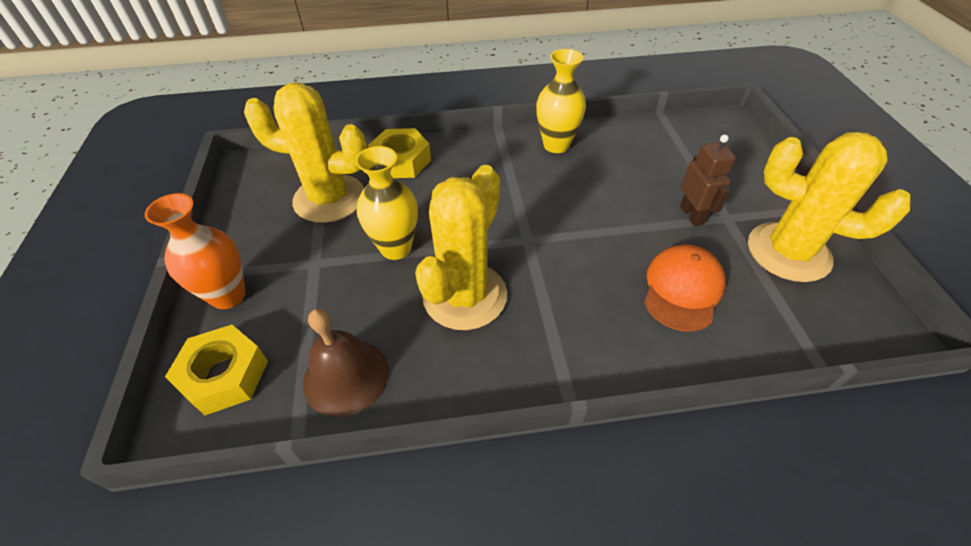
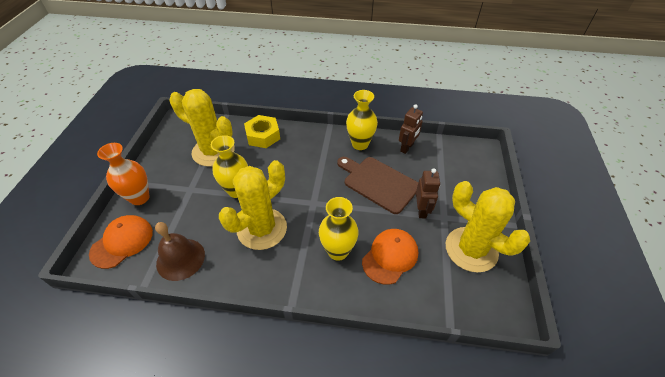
camera: 15 degrees right, 0 degrees up
(225, 375) = (122, 242): yellow nut -> orange cap
(601, 300) = (338, 251): none -> yellow vase
(610, 191) = (378, 183): none -> brown cutting board
(625, 137) = (407, 147): none -> brown robot

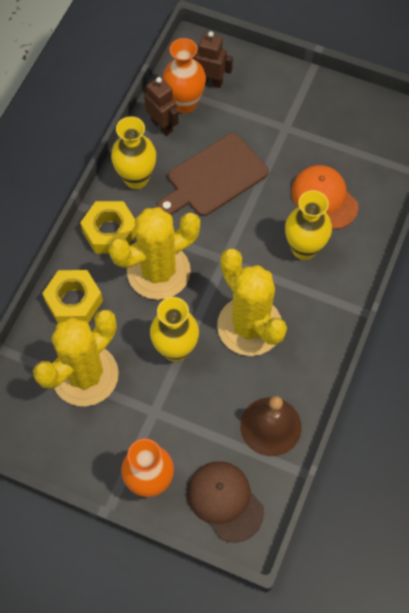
camera: 75 degrees left, 15 degrees up
(122, 242) = (225, 501): orange cap -> brown cap
(316, 141) = (110, 232): none -> yellow nut
(421, 210) = (270, 145): brown robot -> brown robot (210, 82)
(431, 155) = (185, 104): none -> orange vase
(471, 249) = (334, 119): yellow cactus -> yellow cactus (158, 271)

